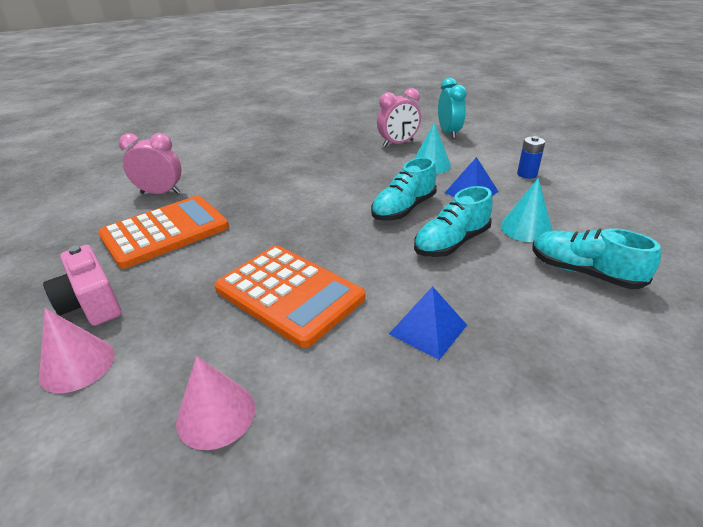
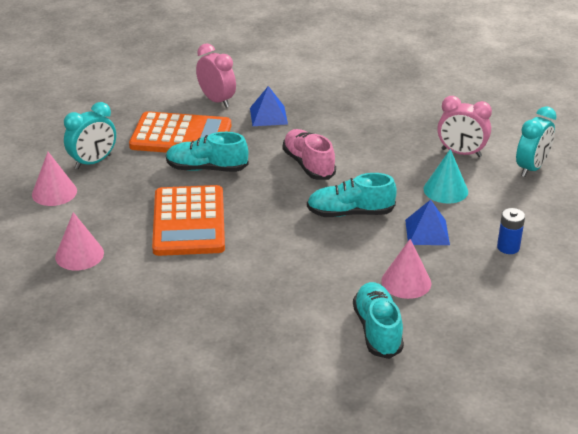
camera: 45 degrees right, 0 degrees up
(92, 303) = (93, 162): pink camera -> turquoise clock
(315, 196) = (308, 165): none -> pink shoe
(428, 329) = (225, 289): blue pyramid -> blue pyramid (268, 116)
(451, 243) = (334, 256): turquoise shoe -> turquoise shoe (207, 168)
(526, 228) = (406, 282): turquoise cone -> pink cone

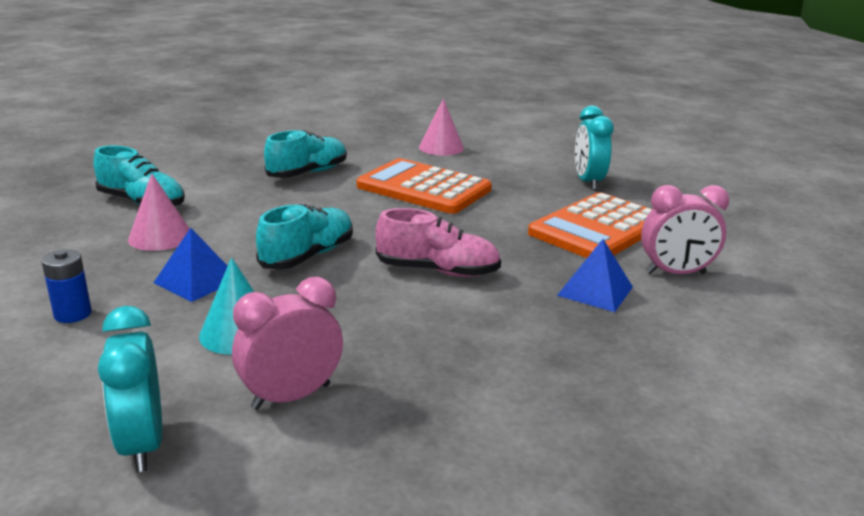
camera: 125 degrees right, 10 degrees down
(54, 192) = (550, 159): pink cone -> none
(207, 168) = (508, 220): turquoise shoe -> turquoise shoe (308, 173)

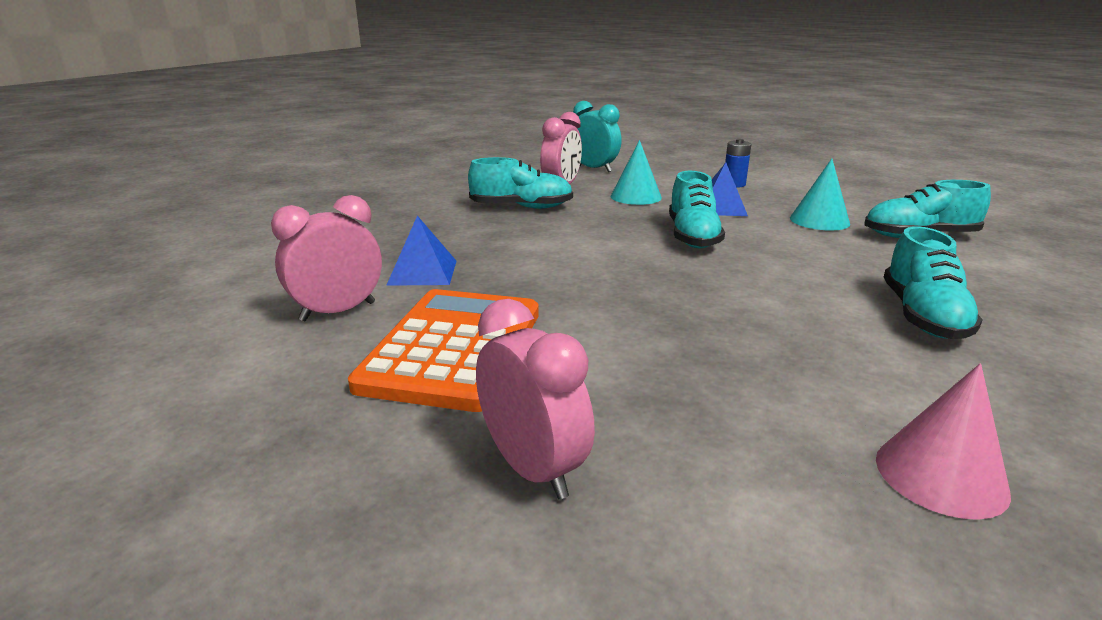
camera: 150 degrees right, 0 degrees up
(160, 237) = (819, 220): pink cone -> turquoise cone
(409, 361) = (521, 207): none -> turquoise shoe
(424, 188) = (753, 342): orange calculator -> none
(437, 271) = (576, 252): pink shoe -> none
(588, 182) = (533, 468): turquoise clock -> pink clock

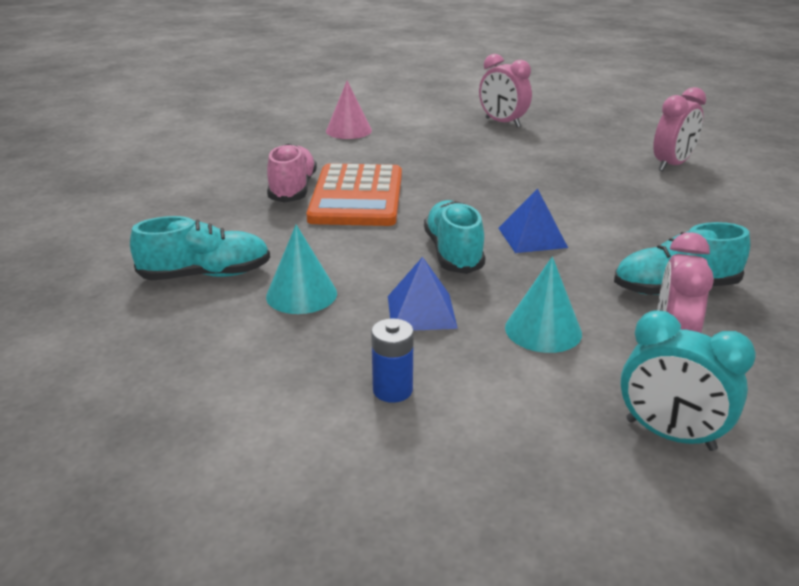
camera: 170 degrees right, 5 degrees up
(422, 272) = (661, 194): blue pyramid -> blue pyramid (532, 237)
(453, 348) = (577, 153): orange calculator -> orange calculator (357, 197)
(922, 316) = (293, 189): turquoise shoe -> pink shoe

